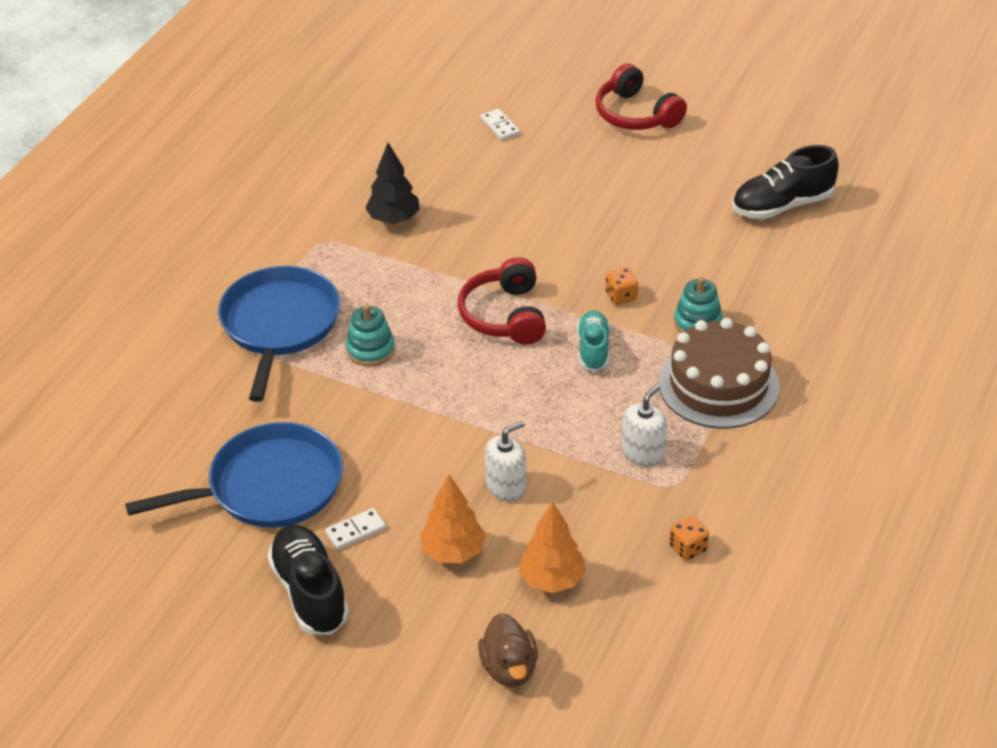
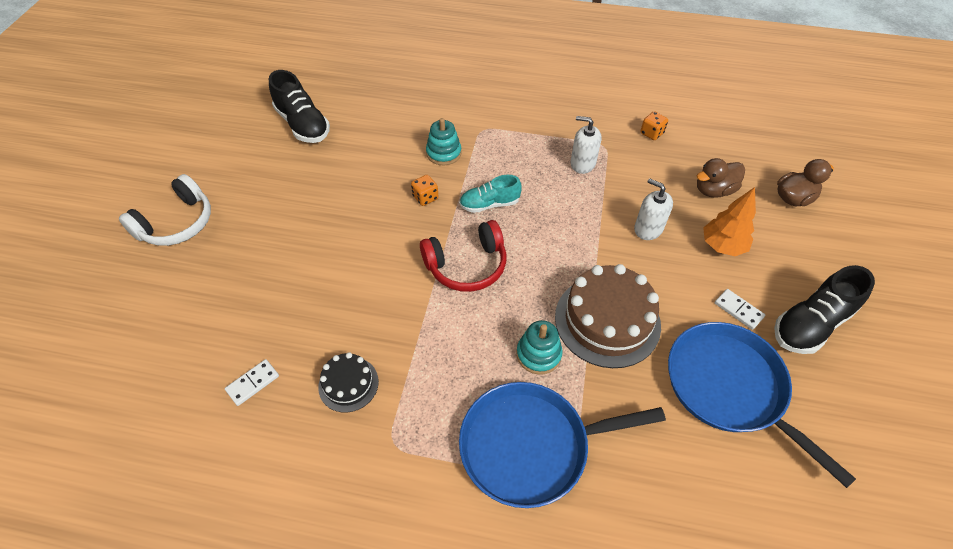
camera: 105 degrees left, 10 degrees up
(394, 219) = (348, 384): black tree -> black cake
(500, 126) = (189, 324): white domino -> white domino (253, 383)
(552, 580) = (714, 190): orange tree -> brown duck
(636, 114) = (177, 223): red headphones -> white headphones
(718, 385) = (503, 136): brown cake -> brown cake (607, 320)

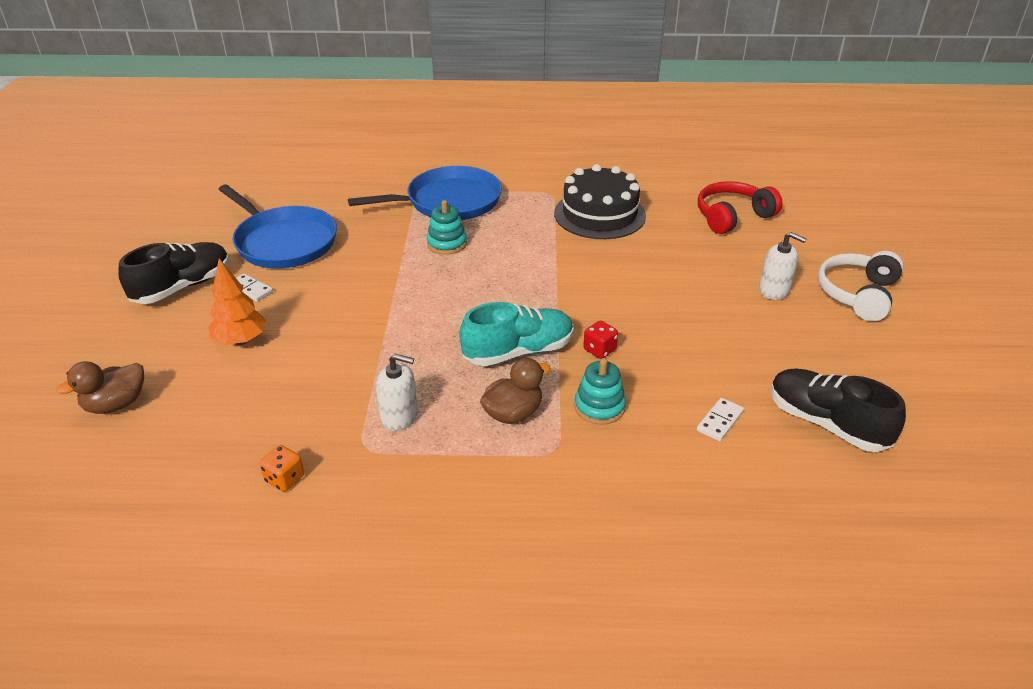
camera: 170 degrees right, 15 degrees down
(253, 383) = (674, 208): white domino -> white domino (719, 421)
(348, 384) = (599, 214): black cake -> black cake, size x1.88
(425, 197) = (599, 350): orange dice -> red dice
(467, 265) = (528, 294): red headphones -> red headphones (732, 217)
(489, 204) = (518, 352): turquoise shoe -> turquoise shoe, size x1.53
(607, 320) = (383, 269): brown cake -> none
(648, 229) = (324, 348): white soap dispenser -> white soap dispenser (774, 290)
(714, 190) = (222, 402): brown duck -> brown duck (513, 413)

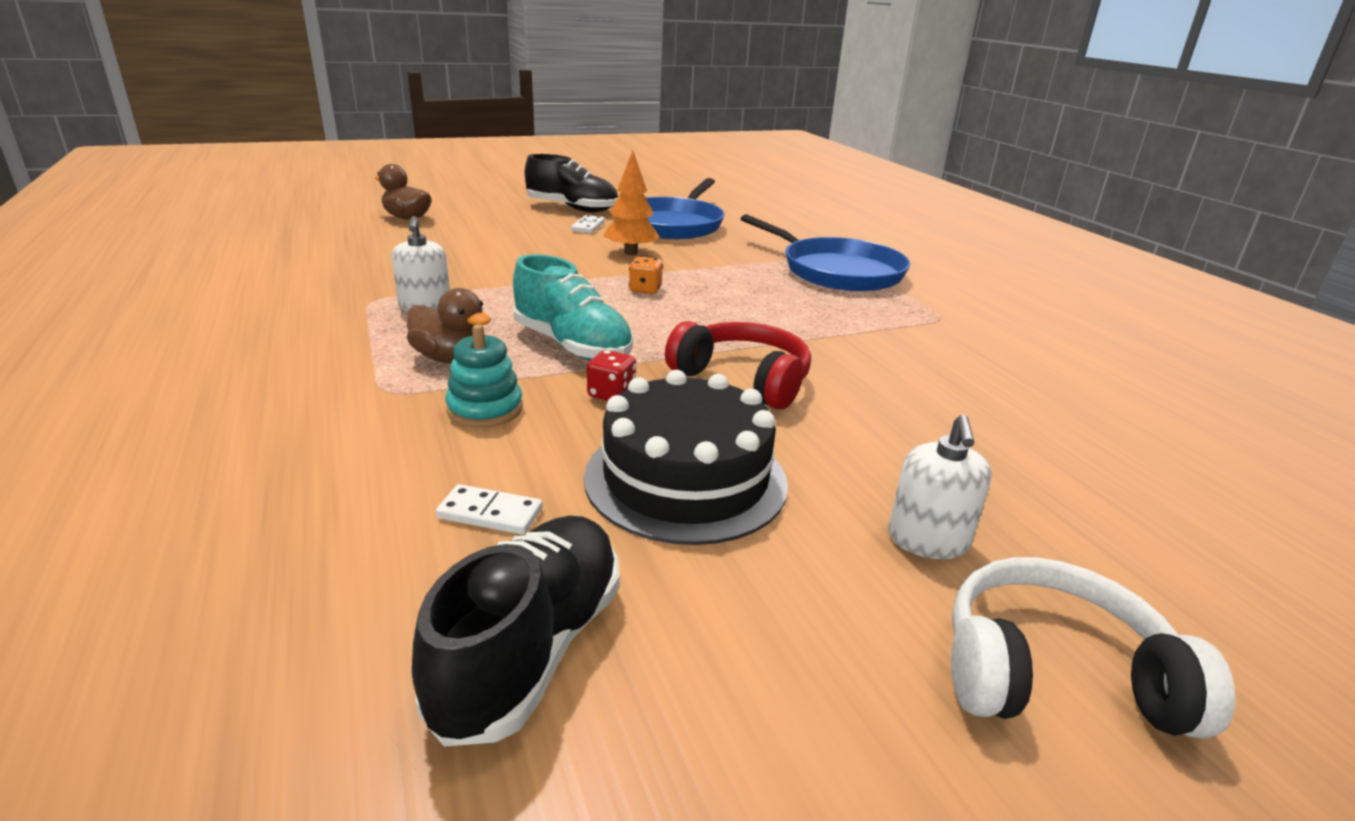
camera: 65 degrees right, 10 degrees down
(241, 340) = (511, 236): orange tree -> orange tree (631, 253)
(285, 479) = (322, 279): orange dice -> orange dice (645, 289)
(447, 244) = (751, 282): turquoise stacking toy -> none
(599, 214) = (940, 354): black cake -> black cake (685, 479)
(732, 217) = (1116, 468): red headphones -> red headphones (743, 379)

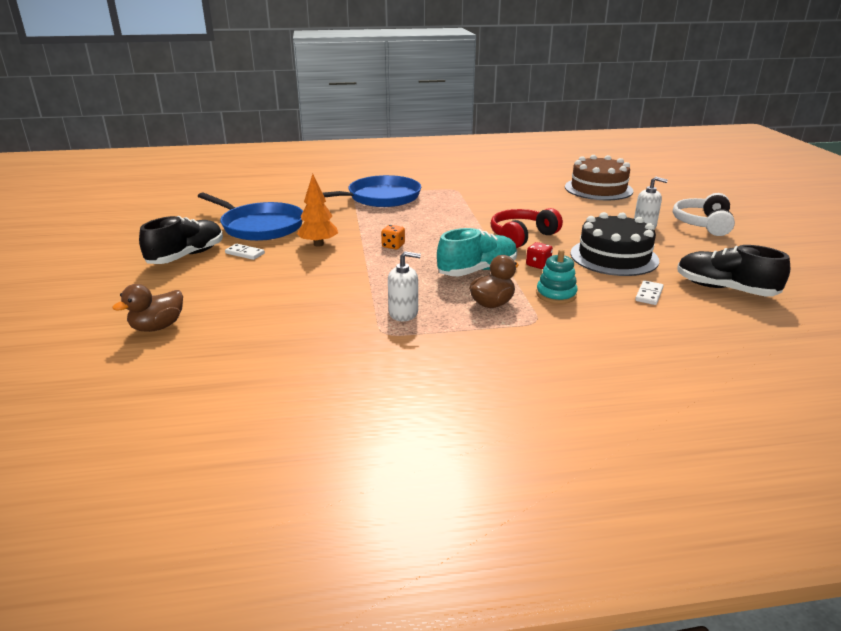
camera: 75 degrees left, 0 degrees up
(1163, 478) = (598, 189): none -> brown cake

